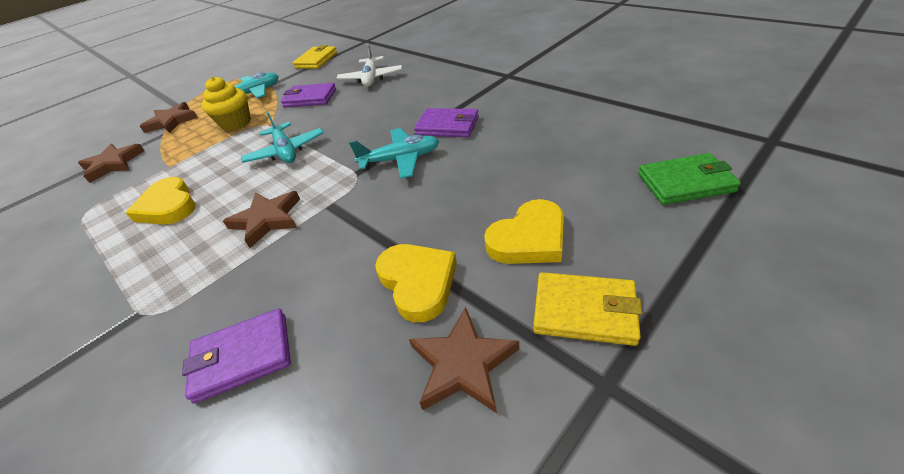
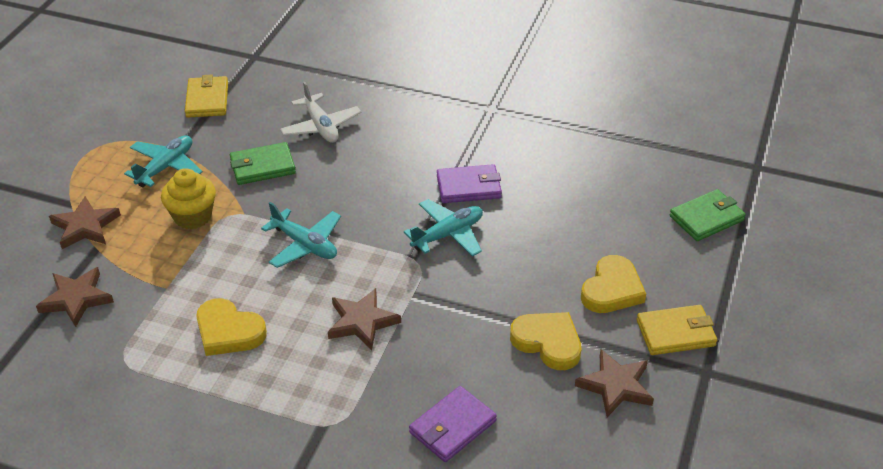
camera: 30 degrees left, 0 degrees up
(310, 98) = (262, 167): purple wallet -> green wallet

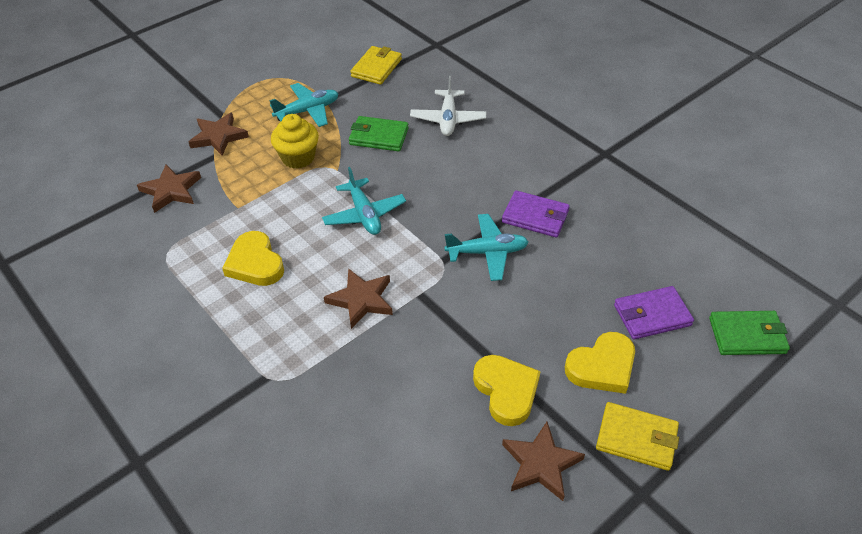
camera: 30 degrees right, 5 degrees up
(452, 427) = (367, 430): purple wallet -> purple wallet (652, 315)

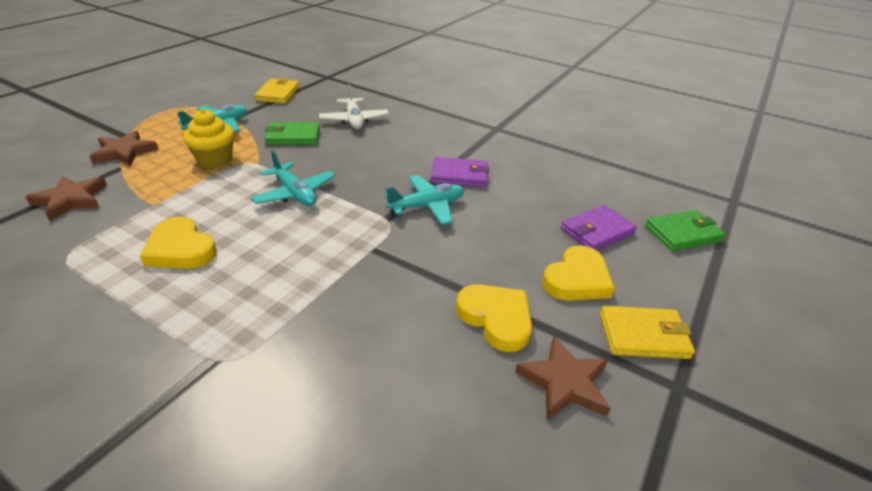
camera: 20 degrees left, 10 degrees down
(361, 300) = (311, 263): brown star -> none

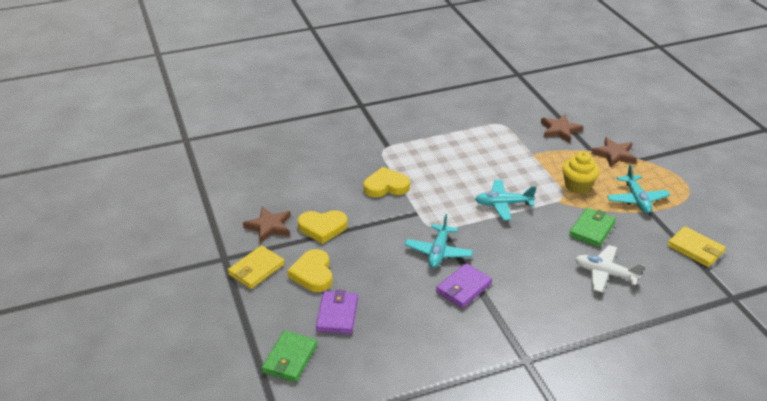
camera: 130 degrees right, 0 degrees up
(180, 249) = (477, 153): yellow heart -> yellow heart (386, 186)

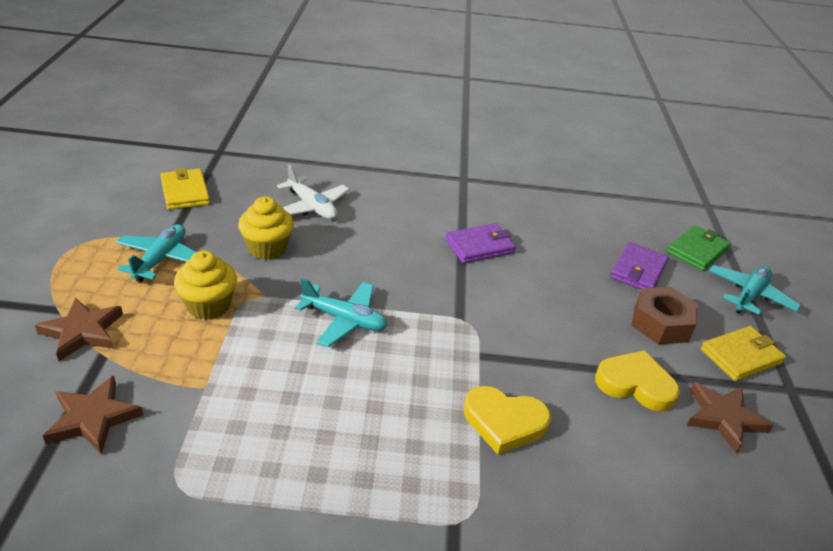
camera: 160 degrees left, 0 degrees up
(313, 274) = (661, 323): yellow heart -> brown nut
(438, 252) = (483, 292): turquoise plane -> turquoise plane (749, 295)
(592, 229) = (267, 248): green wallet -> yellow cupcake

